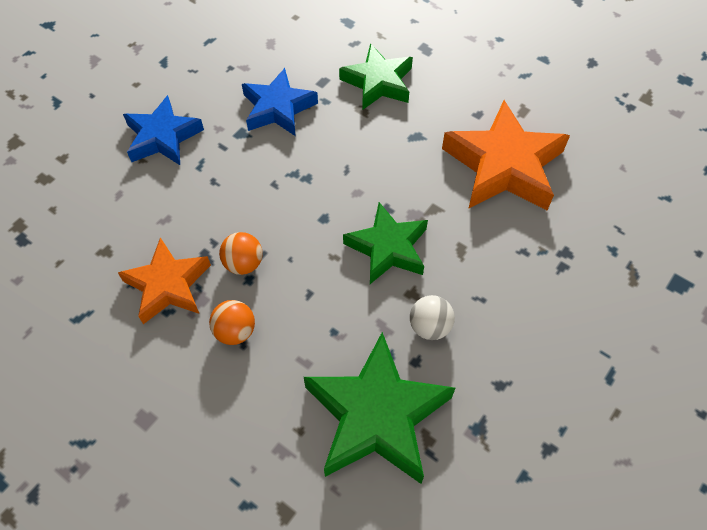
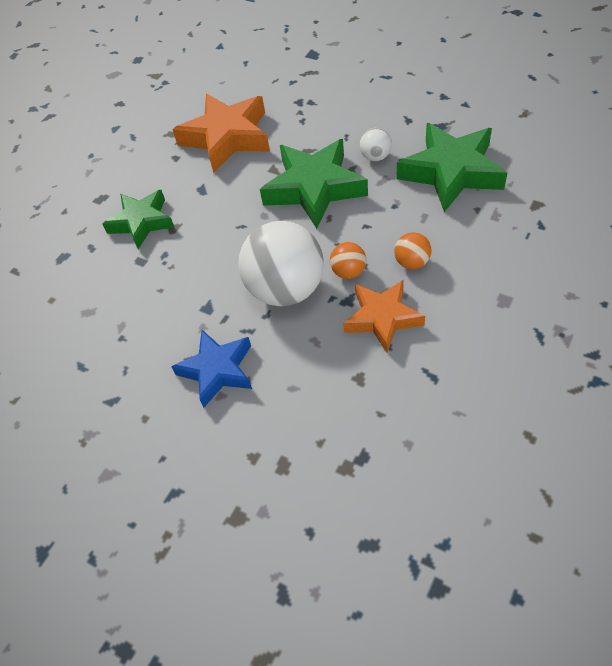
camera: 90 degrees left, 5 degrees down
(240, 202) = (286, 289): none -> white ball
(278, 108) = (175, 286): blue star -> none
(387, 248) = (314, 188): green star -> green star, size x1.53

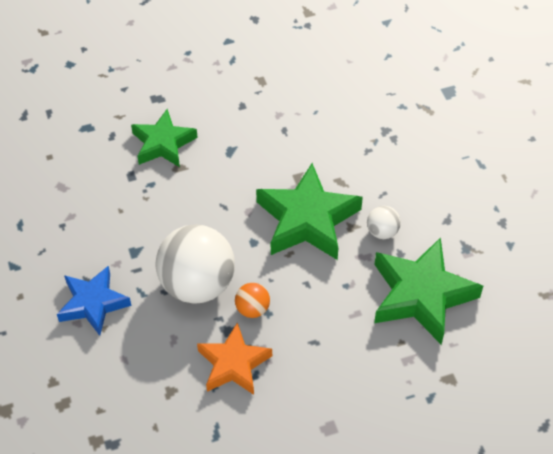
camera: 35 degrees right, 0 degrees up
(227, 137) = (296, 119): orange star -> none
(412, 262) = (303, 341): orange ball -> none

